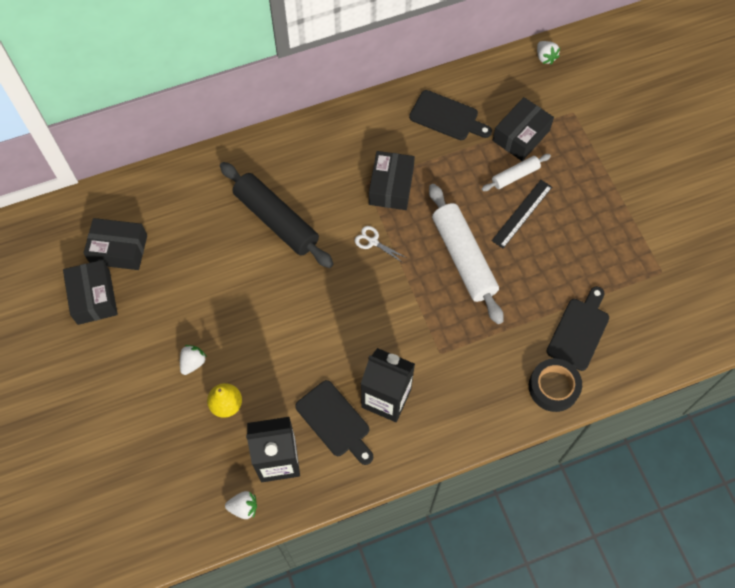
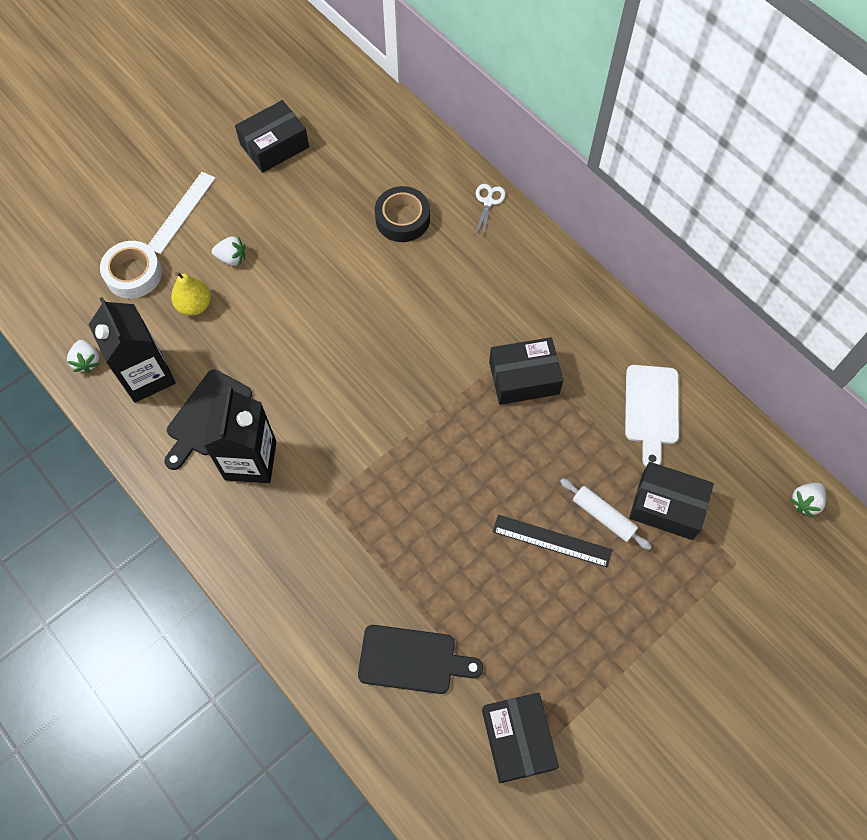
camera: 70 degrees right, 0 degrees up
(119, 250) = (335, 146): black box -> black box (517, 739)
(126, 392) = (181, 212): none -> white ruler
(172, 448) = (133, 274): none -> white tape
(276, 220) = (429, 275): black rolling pin -> none
(373, 242) = (442, 382): white scissors -> white scissors (488, 202)
(447, 117) = (651, 409): black cutting board -> white cutting board
(463, 258) = (460, 489): white rolling pin -> none
(553, 387) = (324, 648): black tape -> black tape (402, 219)

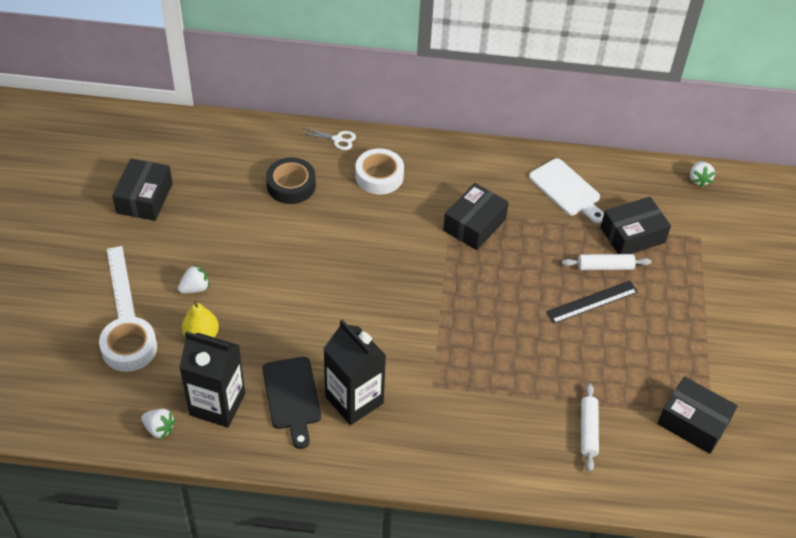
camera: 45 degrees left, 15 degrees down
(412, 660) = (588, 431): black cutting board -> white rolling pin
(488, 202) = (337, 139): white scissors -> white scissors turned 135 degrees clockwise
(488, 265) = (379, 176): none -> white tape

